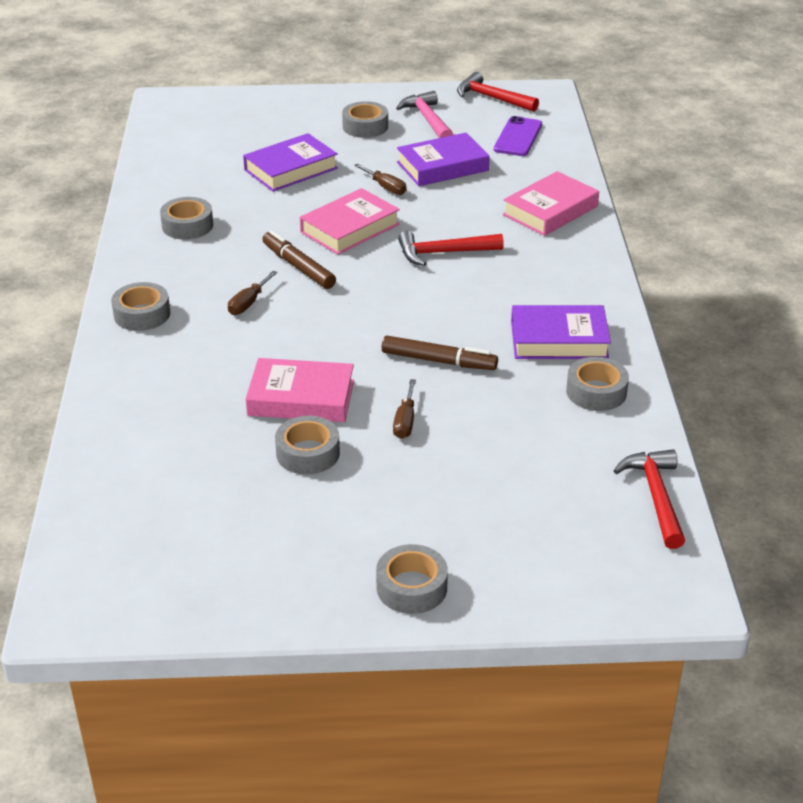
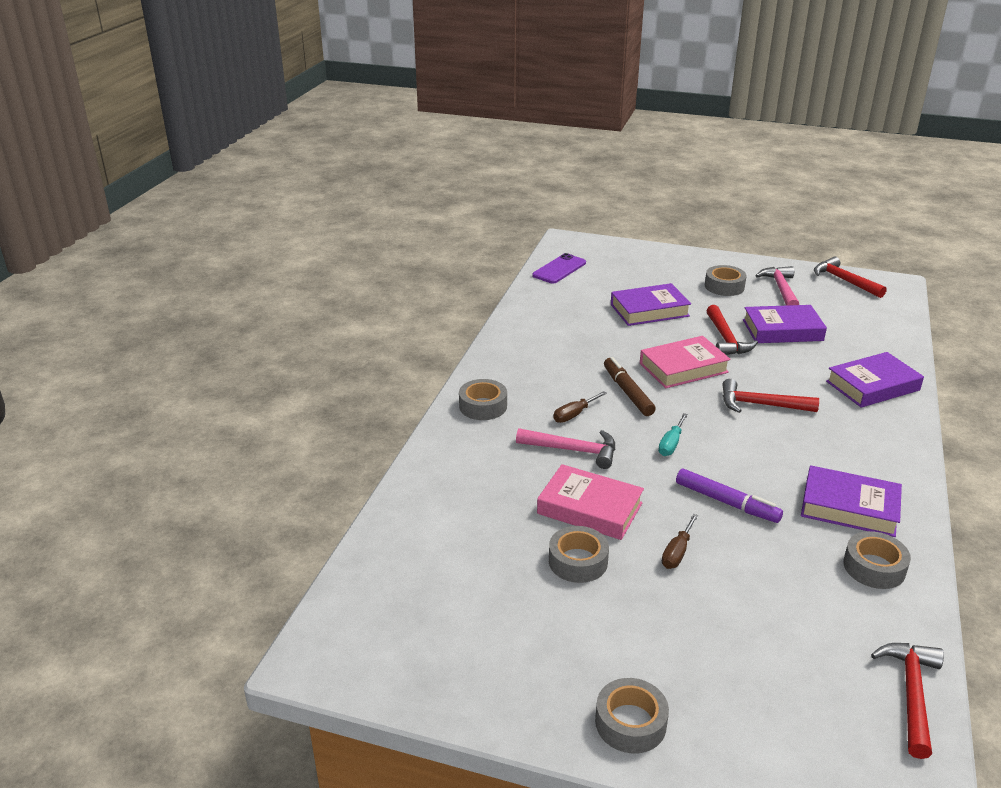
camera: 20 degrees right, 5 degrees down
(187, 225) = (547, 341): grey tape -> none
(262, 342) = (573, 450): none -> pink hammer
(363, 313) = (671, 444): none -> turquoise screwdriver
(385, 187) = (726, 339): brown screwdriver -> red hammer
(439, 361) = (726, 502): brown marker -> purple marker
(518, 137) = (859, 317): purple phone -> purple phone (559, 269)
(550, 210) = (872, 386): pink book -> purple book

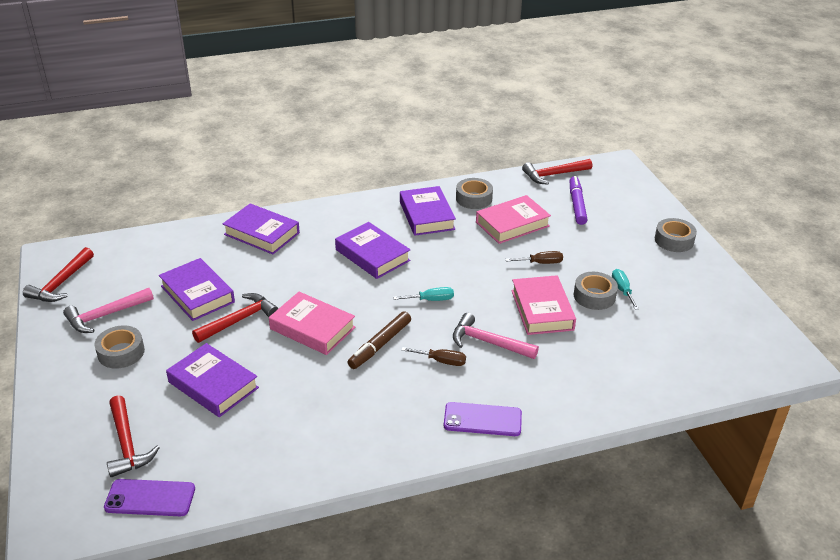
camera: 125 degrees left, 5 degrees up
(483, 406) = (482, 419): grey tape -> purple phone
(568, 592) = (622, 290): none -> turquoise screwdriver
(573, 450) = (488, 342): pink hammer -> pink hammer turned 45 degrees counterclockwise
(726, 502) = (472, 258): purple marker -> purple marker (577, 205)
(760, 405) = (336, 275): red hammer -> red hammer (127, 444)
(783, 437) = (372, 255): none -> purple book
(784, 572) = (512, 224): none -> pink book

